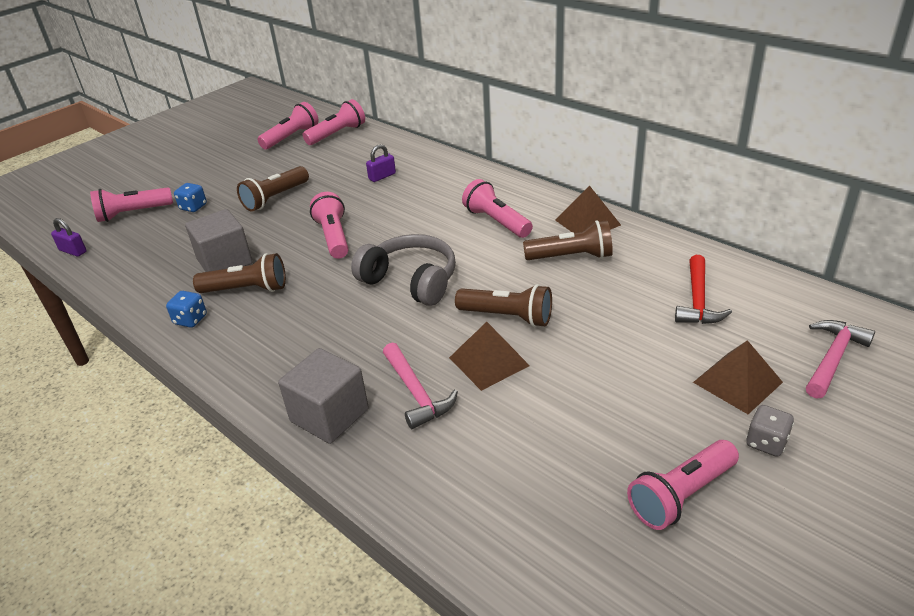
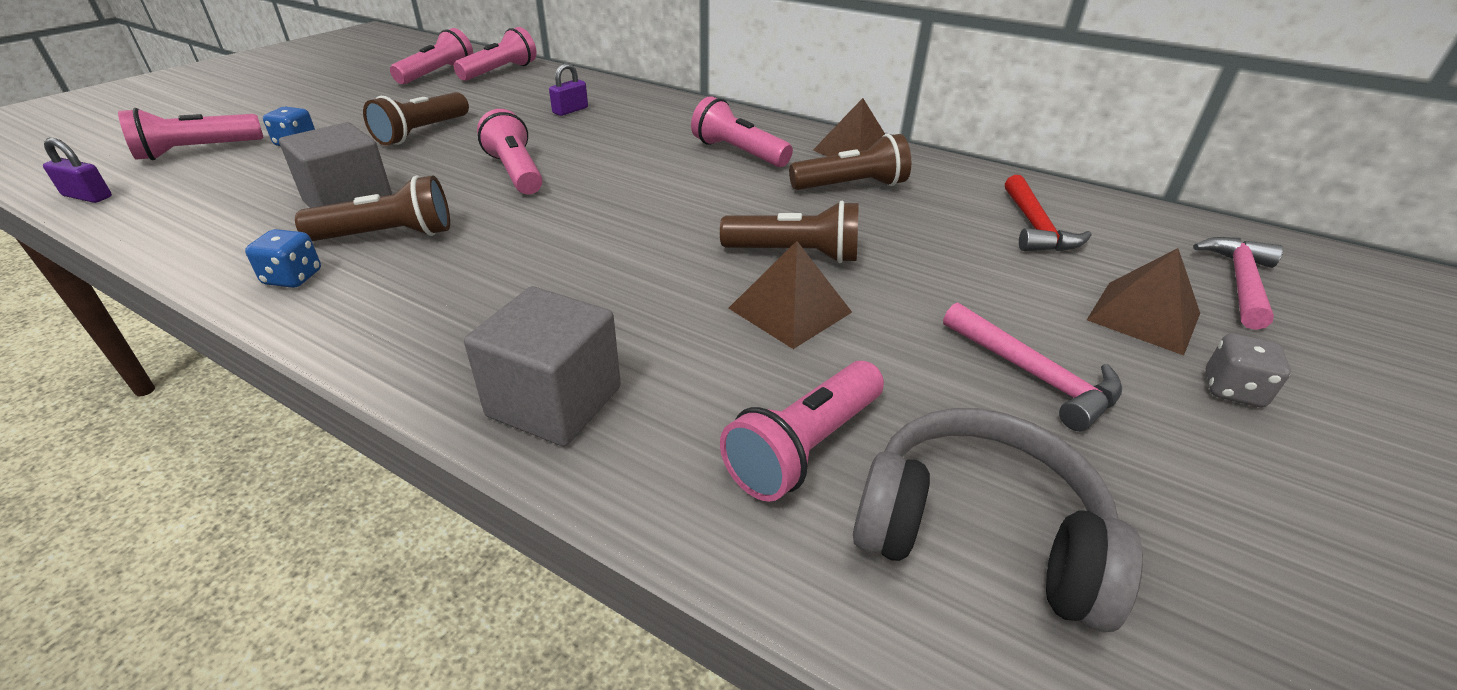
camera: 15 degrees left, 0 degrees up
(411, 281) = (641, 217): grey headphones -> grey headphones (978, 533)
(416, 393) = (693, 359): pink hammer -> pink hammer (1034, 375)
(681, 495) = (1166, 476): pink flashlight -> pink flashlight (804, 447)

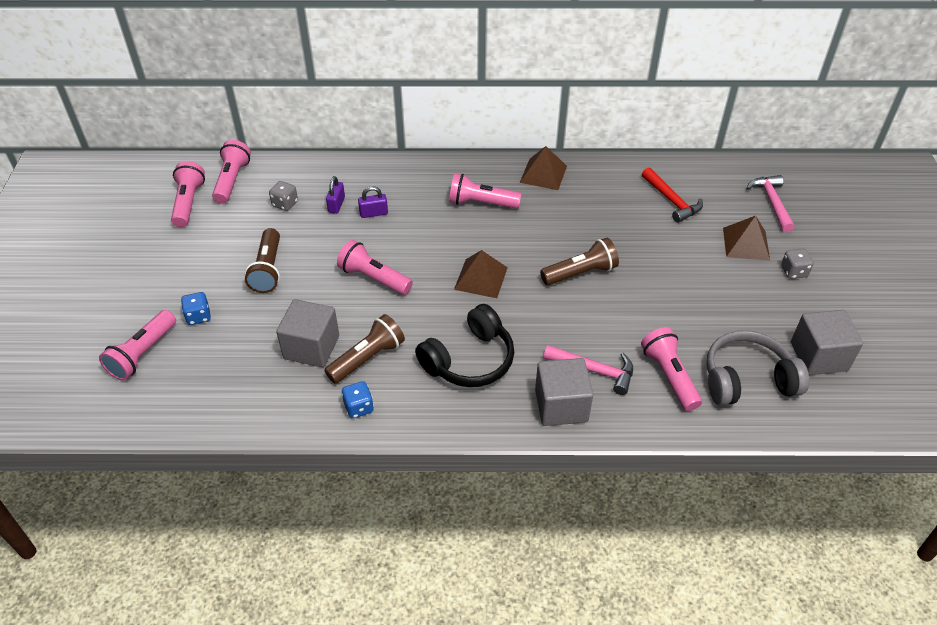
camera: 30 degrees left, 10 degrees up
(87, 196) = (140, 420): purple padlock -> purple padlock (373, 213)
(504, 287) = (469, 360): none -> black headphones
(521, 97) = (285, 204): none -> grey dice
(790, 310) = (608, 310): brown pyramid -> brown pyramid (481, 278)
(804, 447) = (669, 376): pink flashlight -> pink flashlight turned 150 degrees clockwise
(851, 186) = (565, 207): brown flashlight -> none
(1034, 375) = (724, 299): pink hammer -> pink hammer (594, 370)
(1214, 571) = (818, 356): none -> grey cube

